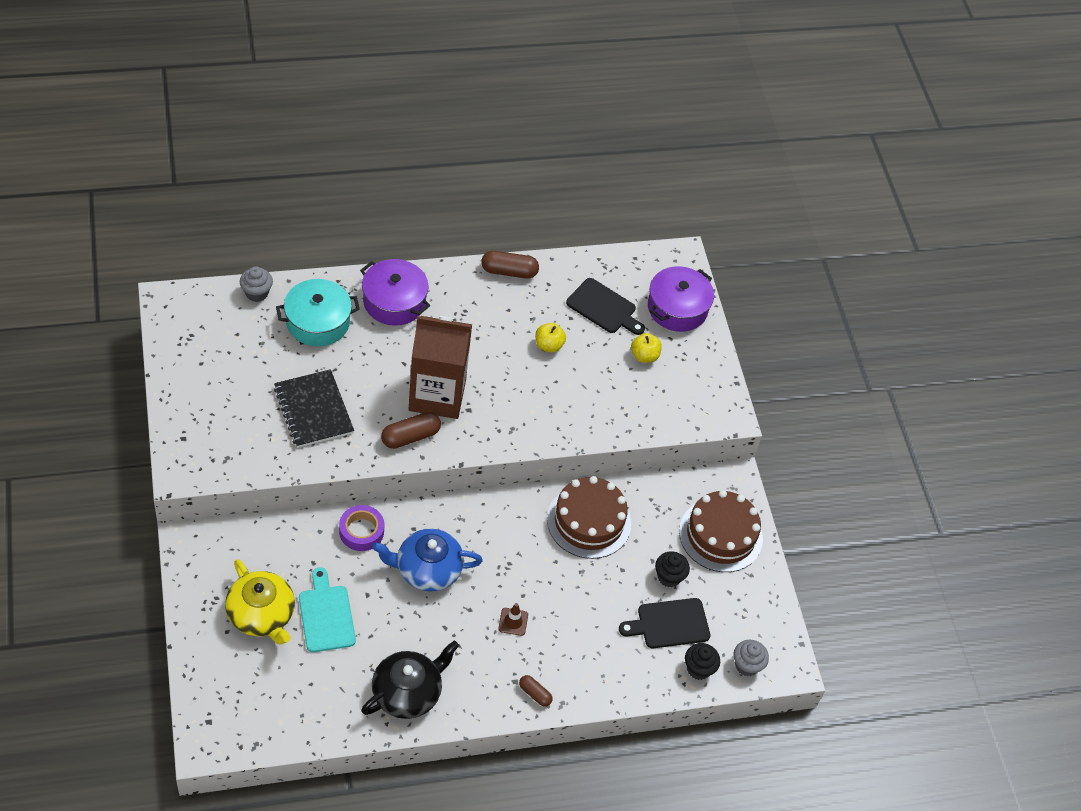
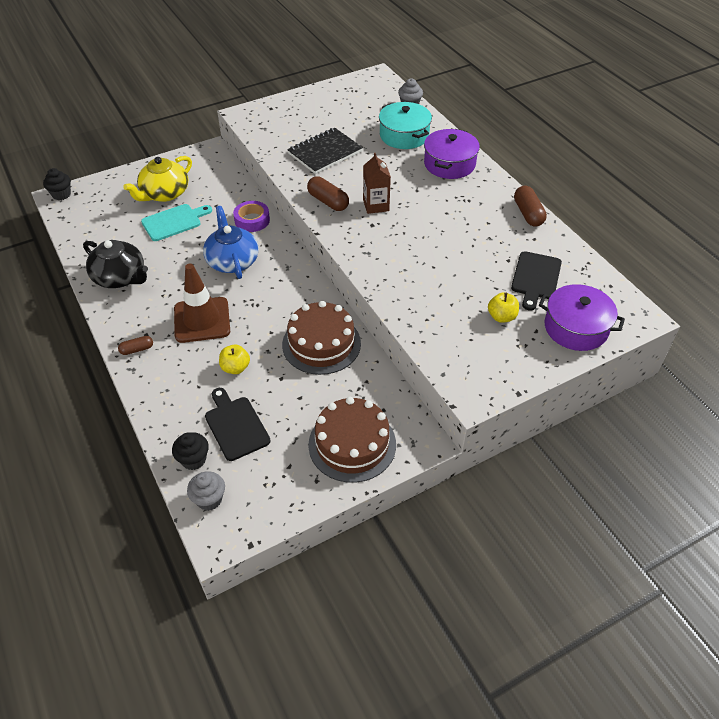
camera: 80 degrees right, 5 degrees down
(437, 395) = (376, 205): brown carton -> brown carton, size x0.53
(513, 622) = (202, 320): brown traffic cone -> brown traffic cone, size x2.30
(535, 694) = (137, 349): brown capsule -> brown capsule turned 45 degrees clockwise
(548, 345) = (468, 254): yellow apple -> yellow apple (235, 368)
(669, 577) = (287, 414): black cupcake -> black cupcake (61, 194)

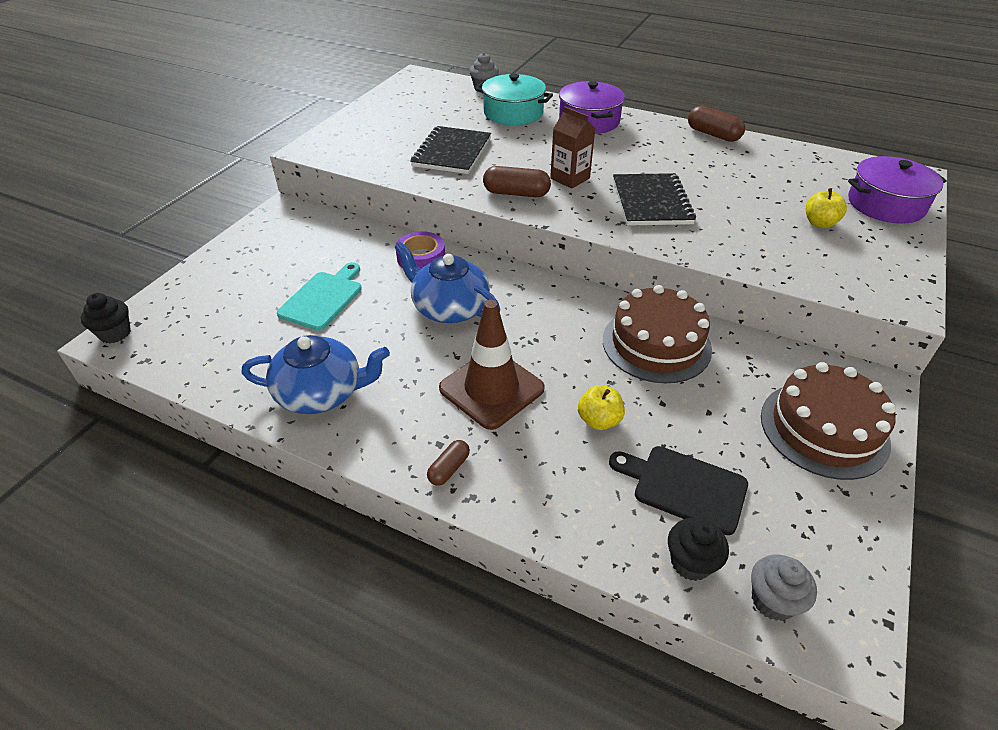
camera: 35 degrees left, 5 degrees down
(120, 277) = (321, 393): black teapot -> blue teapot
(164, 193) = (274, 274): yellow teapot -> none
(406, 247) = (651, 202): none -> black notebook
(535, 278) = (796, 180): black cutting board -> none

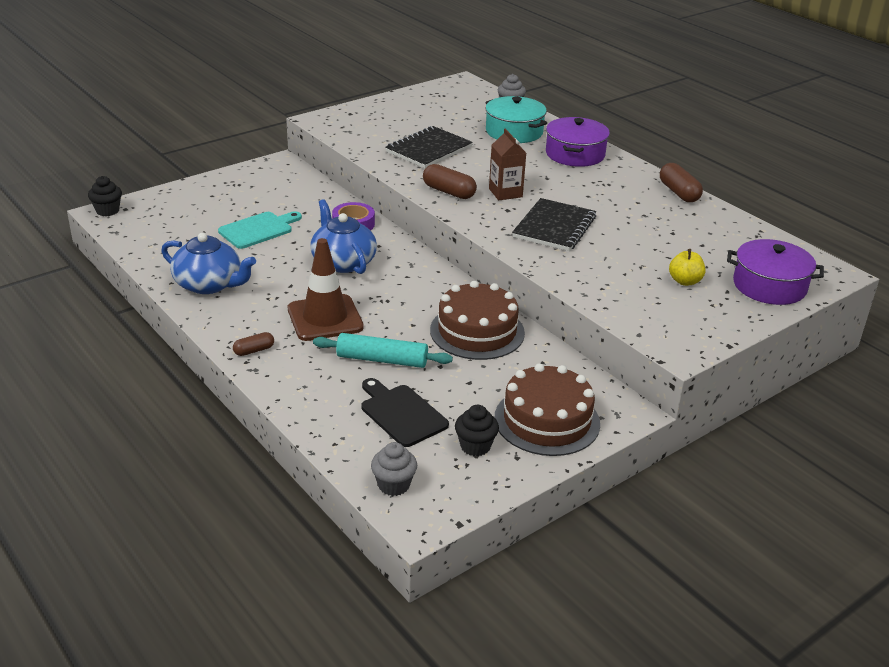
camera: 25 degrees right, 10 degrees down
(599, 420) = (382, 360): yellow apple -> turquoise rolling pin
(690, 562) = (361, 449): black cupcake -> black cupcake (475, 446)

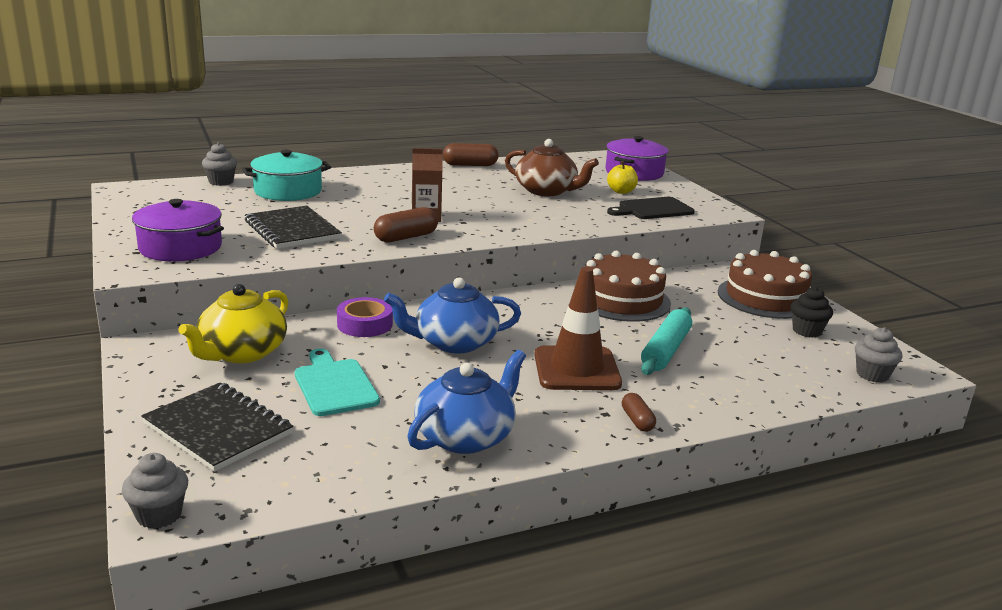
camera: 75 degrees left, 10 degrees down
(107, 211) = (159, 515): black cupcake -> grey cupcake
(288, 192) = (242, 353): none -> yellow teapot
(401, 413) = (760, 355): black cutting board -> black cutting board (652, 209)
(554, 227) = (509, 212): black notebook -> black notebook (218, 429)
(575, 154) = (364, 180): purple pot -> purple pot (180, 247)
(638, 239) = (546, 191): none -> brown teapot

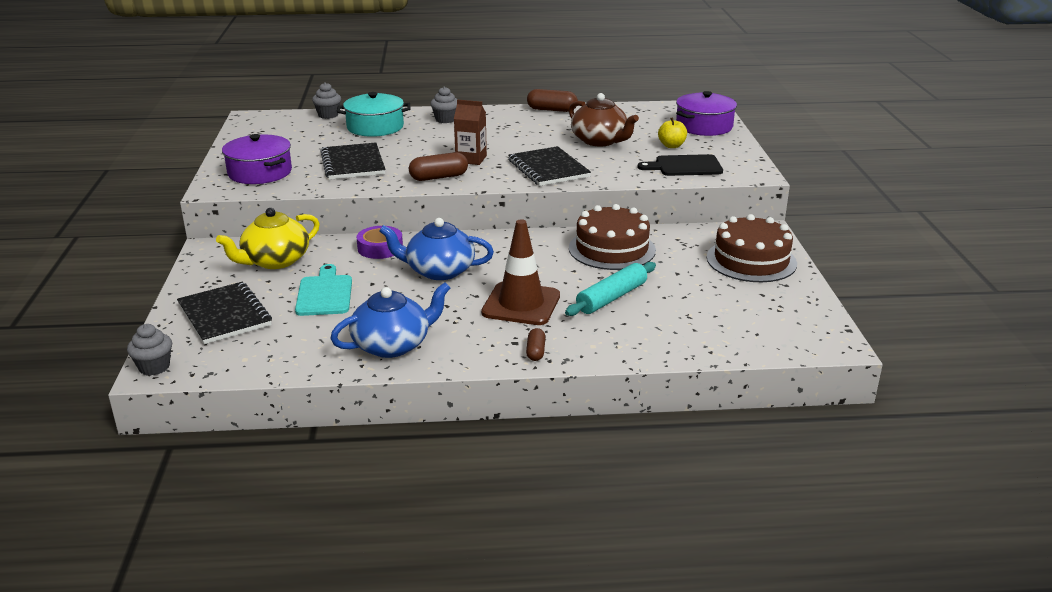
camera: 20 degrees right, 5 degrees up
(519, 220) = (548, 169): none -> black notebook
(807, 331) = (761, 295): black cupcake -> none
(872, 375) = (785, 342): grey cupcake -> grey cupcake (445, 120)

